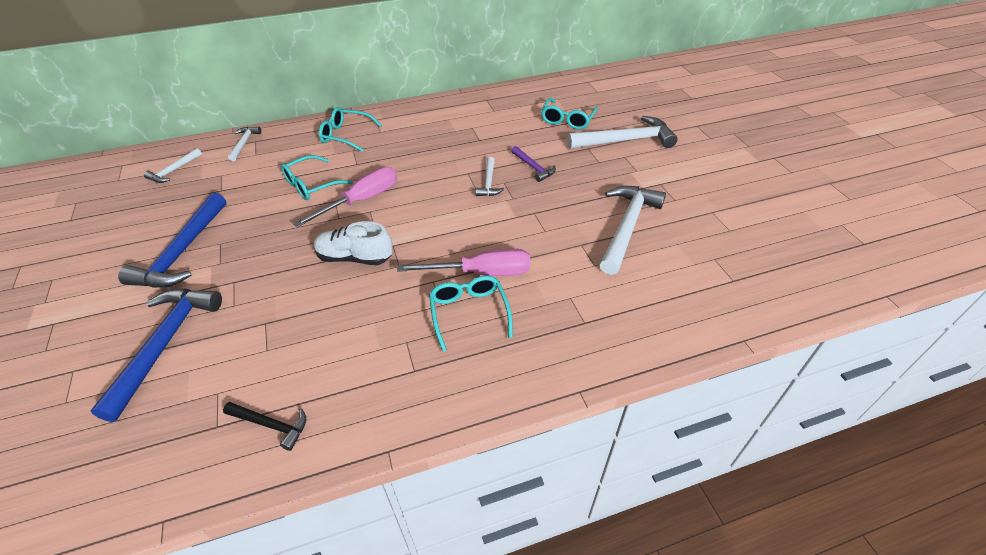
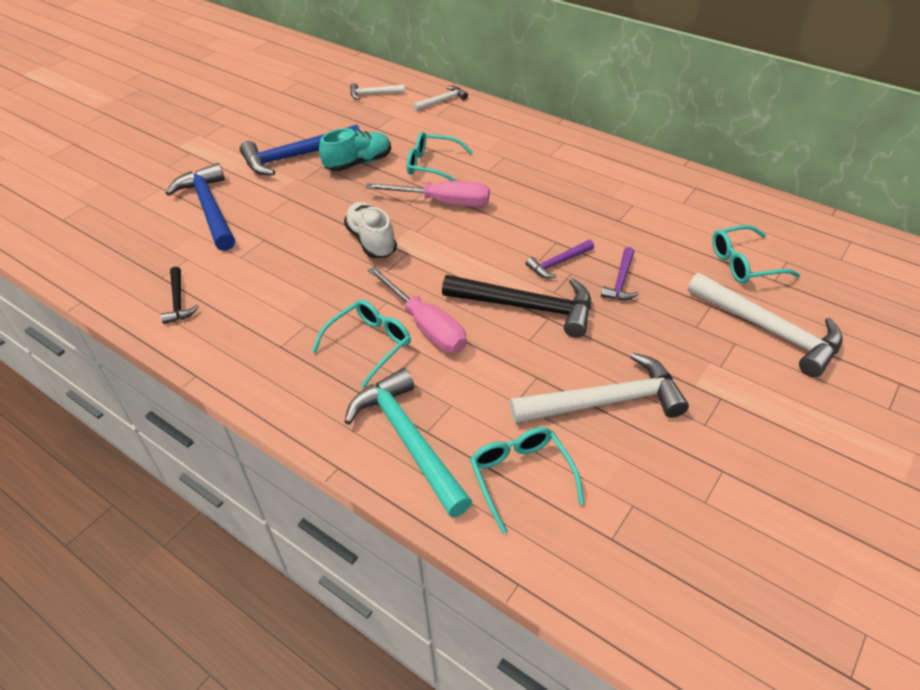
camera: 55 degrees right, 0 degrees up
(165, 344) = (209, 208): blue hammer -> blue hammer turned 90 degrees counterclockwise
(249, 220) = (358, 163): none -> turquoise shoe
(346, 135) = (519, 141): turquoise glasses -> turquoise glasses (521, 477)
(488, 182) = (558, 263): white hammer -> purple hammer
(514, 216) = (527, 307): none -> black hammer
(584, 336) = (408, 439): none -> turquoise hammer

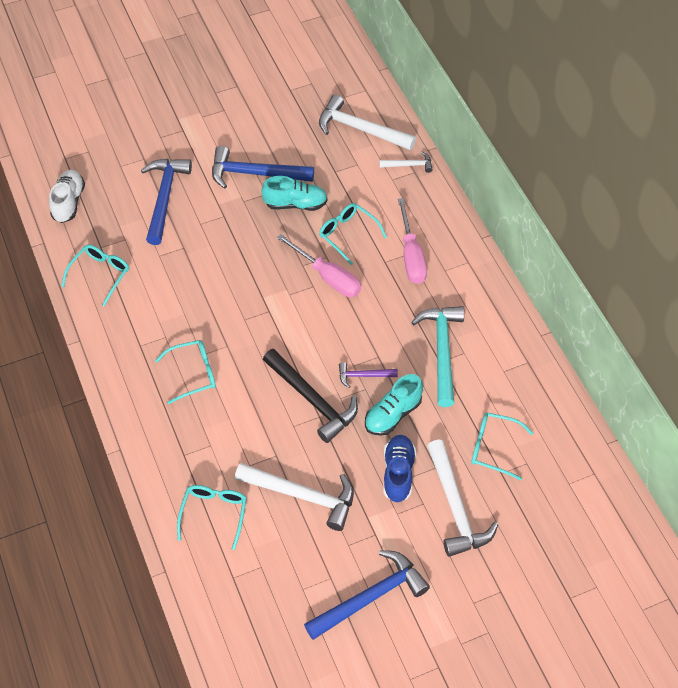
camera: 30 degrees right, 10 degrees up
(178, 301) = (100, 275): black hammer -> turquoise glasses
(371, 241) = (253, 287): white shoe -> white shoe (68, 202)
(373, 94) = (360, 129): white hammer -> white hammer, size x1.95
(408, 439) = (170, 454): turquoise hammer -> turquoise hammer (442, 351)
(426, 326) = (237, 379): pink screwdriver -> pink screwdriver (411, 256)
(621, 281) = (393, 414): purple hammer -> turquoise shoe
(681, 329) = (398, 473): none -> blue shoe
(786, 465) = (371, 597): none -> blue hammer

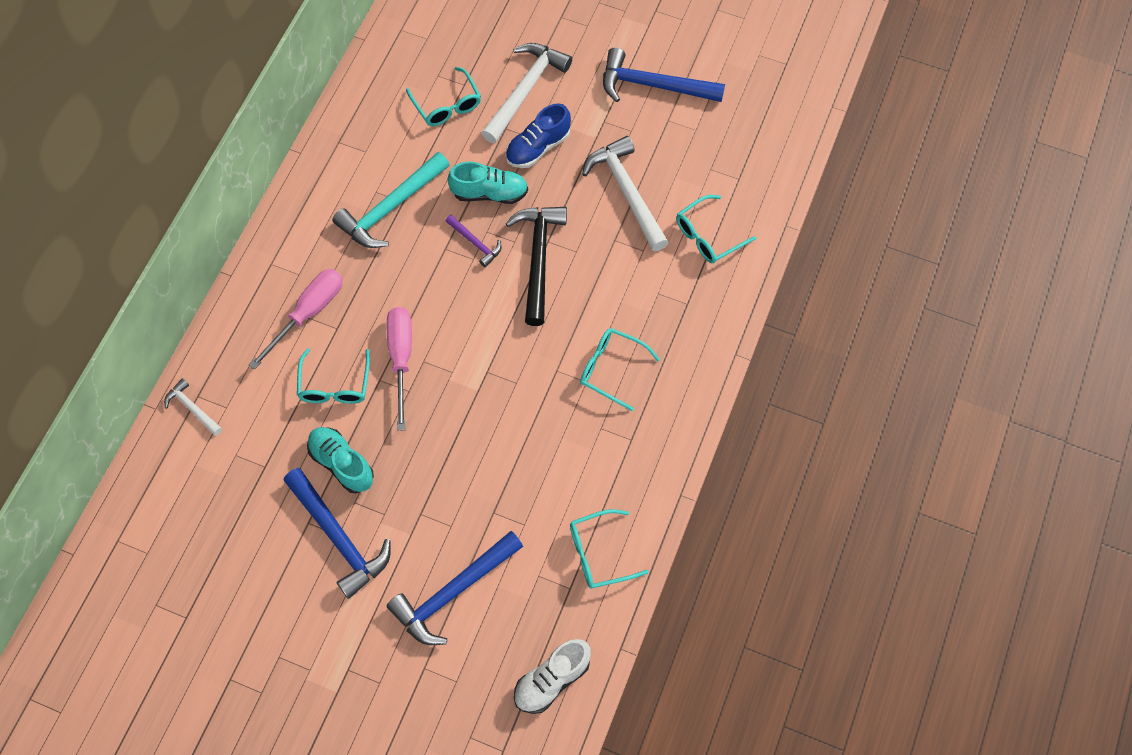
camera: 135 degrees left, 10 degrees up
(360, 129) = (182, 495): white hammer -> none

